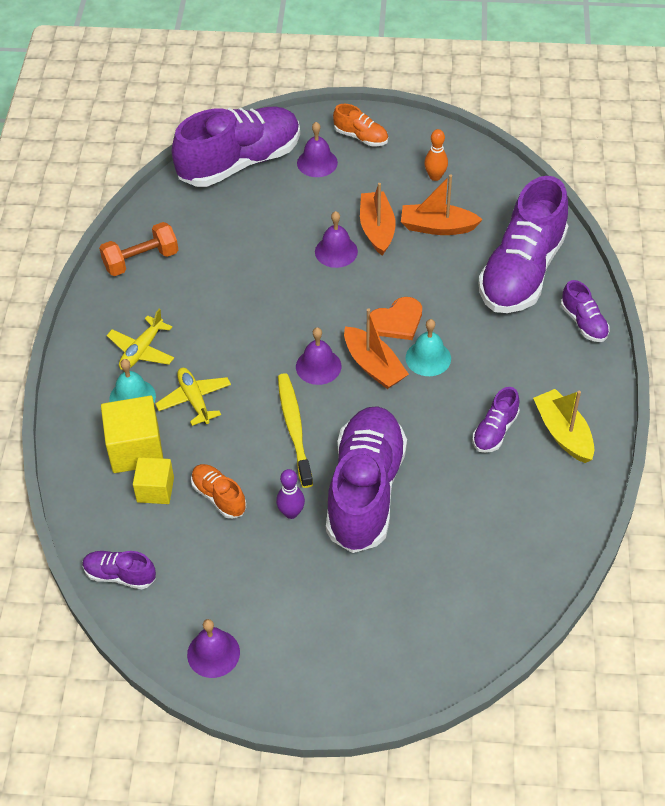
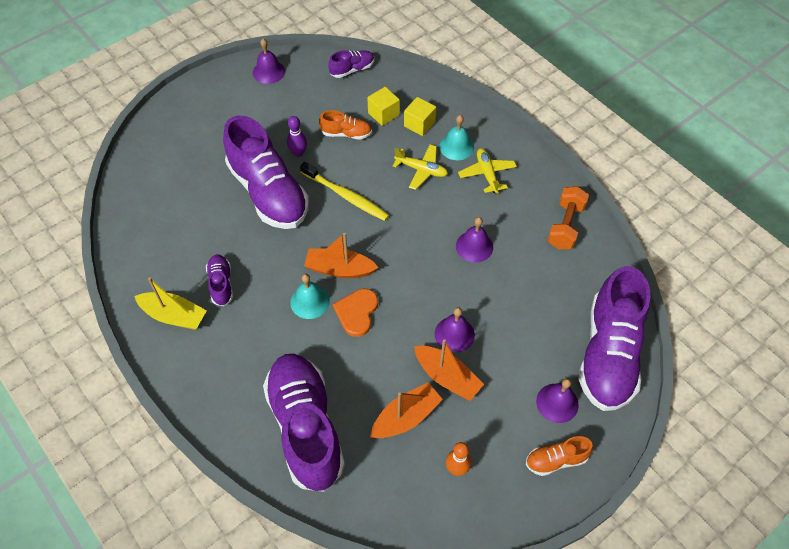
camera: 135 degrees right, 5 degrees up
(135, 449) = (419, 124): yellow cube -> yellow cube, size x0.64
(318, 366) = (373, 243): purple bell -> purple bell (474, 246)
(583, 322) = (222, 417): purple shoe -> none

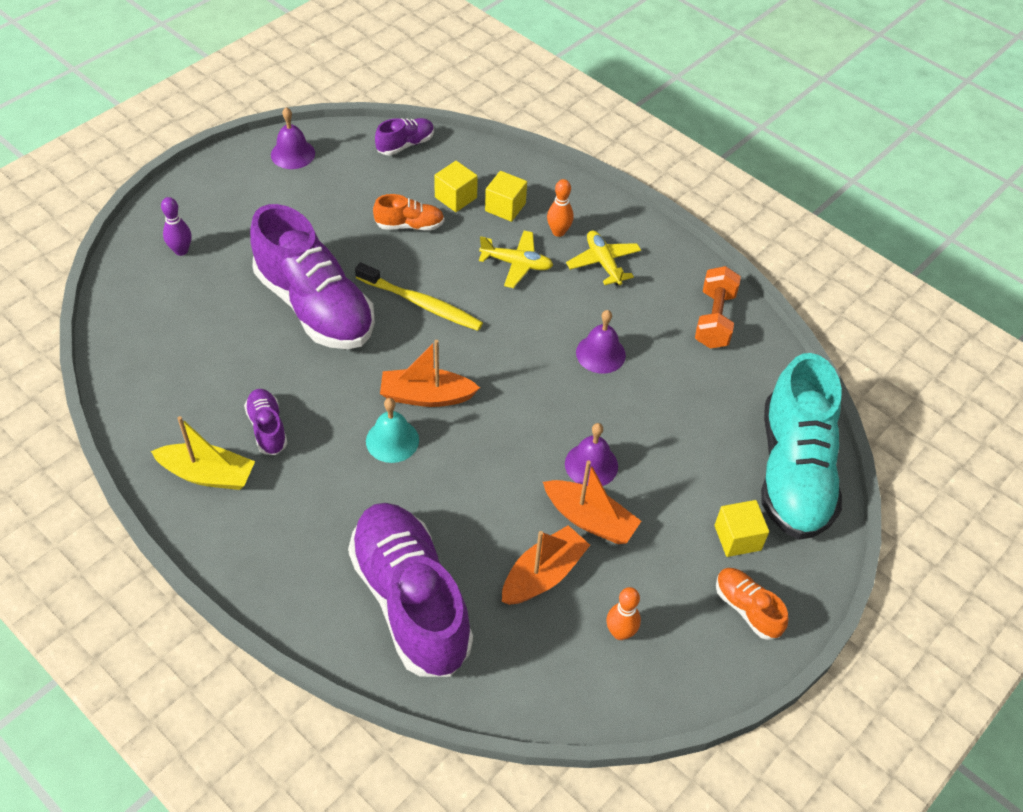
camera: 10 degrees left, 5 degrees down
(298, 153) = (348, 254): purple bowling pin -> purple bowling pin (181, 250)
(357, 312) = (458, 449): orange heart -> none
(456, 146) = (558, 232): turquoise bell -> orange bowling pin
(556, 460) = (747, 609): orange shoe -> orange shoe turned 75 degrees clockwise
(557, 403) = (737, 538): purple bell -> yellow cube
(608, 354) = (793, 471): purple shoe -> turquoise shoe

